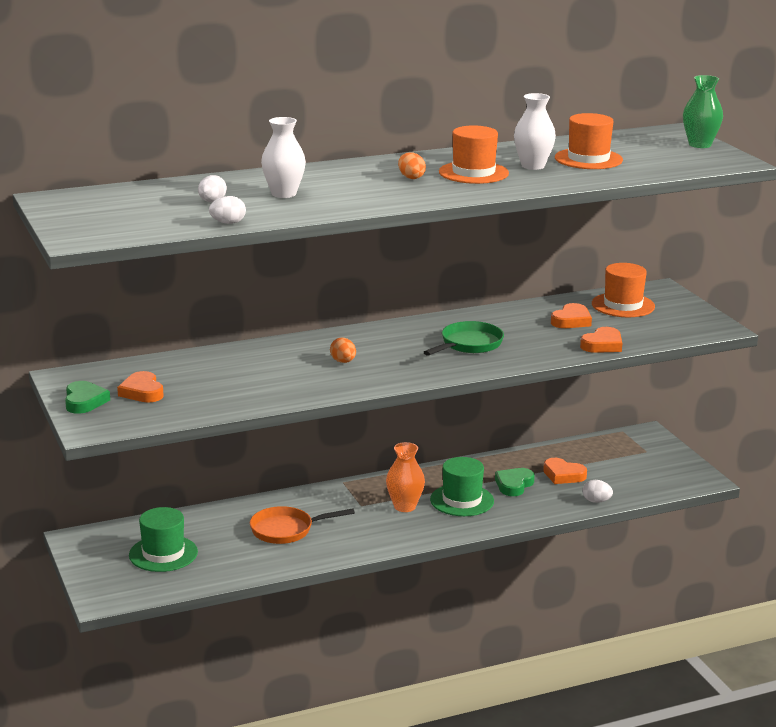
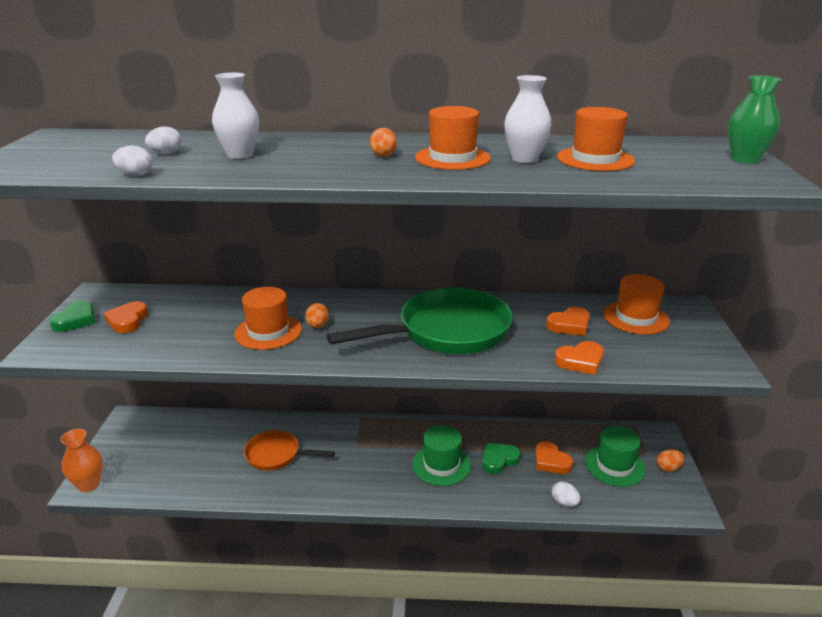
camera: 25 degrees right, 5 degrees up
(163, 554) = (169, 452): green hat -> green hat (614, 465)
(301, 374) = (268, 332): none -> orange hat
(404, 506) = (388, 458): orange vase -> orange vase (89, 485)
(469, 344) = (447, 332): green pan -> green pan, size x1.79
(671, 457) = (668, 468): none -> orange egg

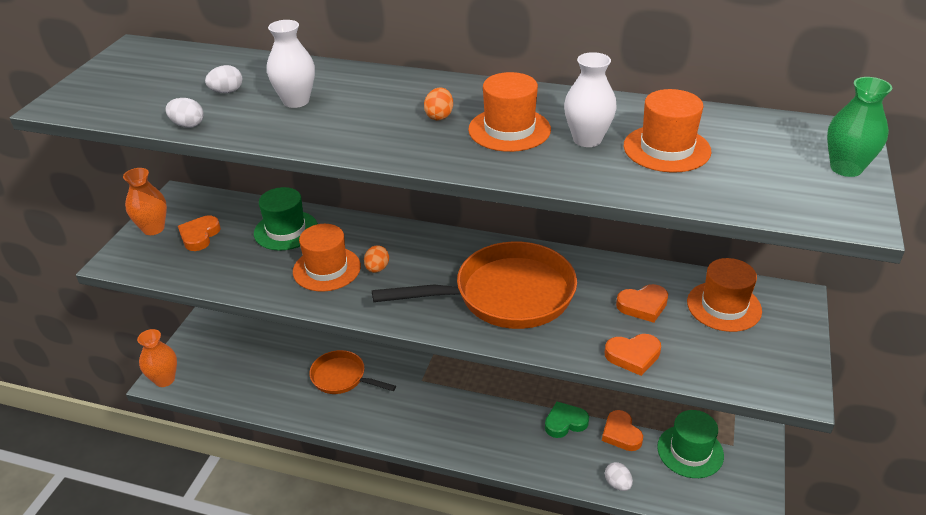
camera: 15 degrees right, 10 degrees up
(76, 320) = (153, 228): green heart -> orange vase
(441, 465) = (503, 417): green hat -> green hat (286, 230)
(447, 332) = (506, 295): green pan -> orange pan
(668, 468) = (750, 465): orange egg -> none

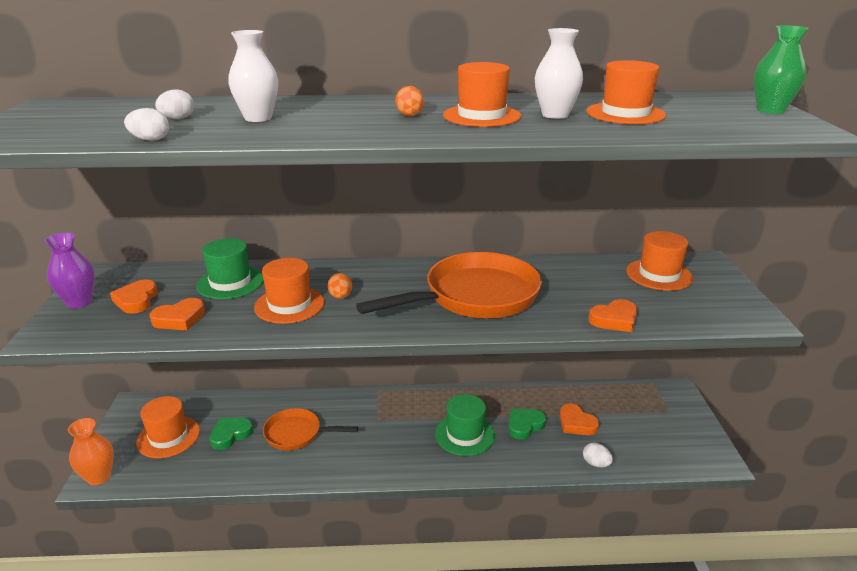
camera: 20 degrees left, 10 degrees down
(153, 228) = (79, 302): orange vase -> purple vase
(231, 353) = (168, 437): none -> orange hat
(284, 364) = (230, 435): none -> green heart
(643, 305) = (596, 285): orange heart -> orange heart (179, 319)
(690, 451) = (639, 424): green hat -> green hat (465, 434)

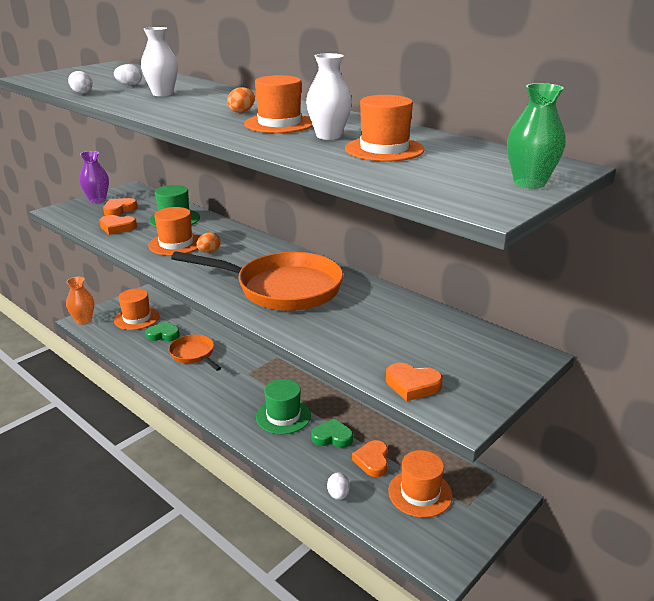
camera: 45 degrees right, 0 degrees up
(614, 319) = (340, 350): orange heart -> orange heart (412, 385)
(659, 275) = (456, 342): orange hat -> orange hat (420, 493)

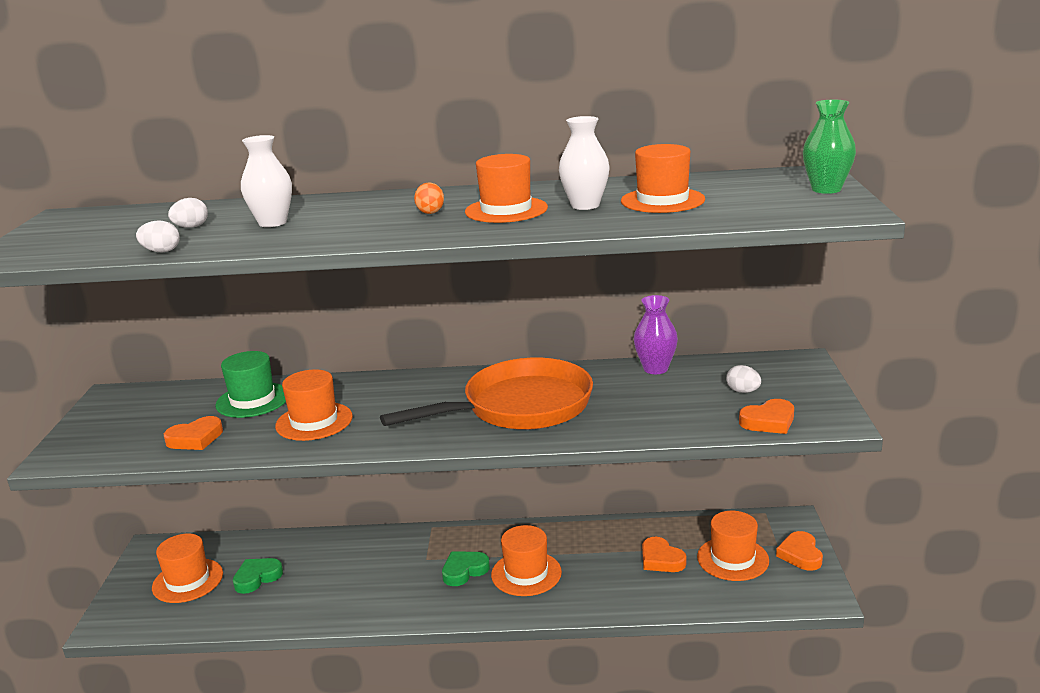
camera: 40 degrees left, 5 degrees down
(84, 320) = (110, 623): orange vase -> none
(97, 200) = (91, 425): purple vase -> purple vase (655, 369)
(119, 210) = (151, 421): orange heart -> orange heart (800, 554)
(194, 354) = (332, 575): orange pan -> none
(209, 252) = (371, 411): orange egg -> none
(283, 416) = (526, 573): green hat -> orange hat
(332, 437) = (598, 562): green heart -> green heart (464, 571)
(338, 494) = (675, 602): white egg -> white egg (743, 391)

